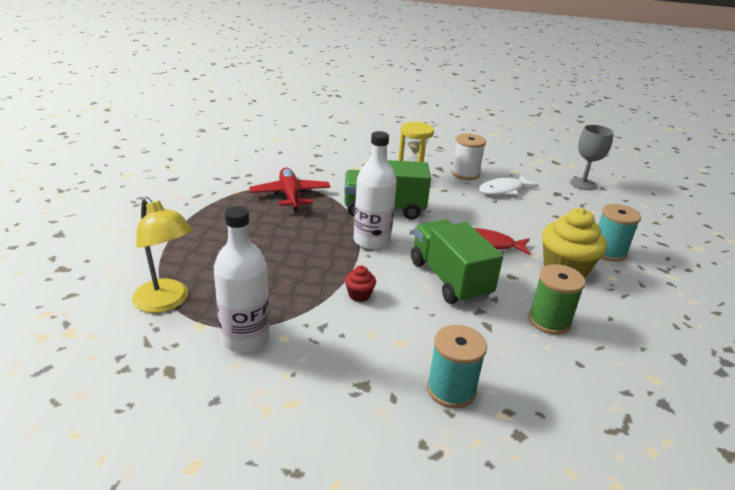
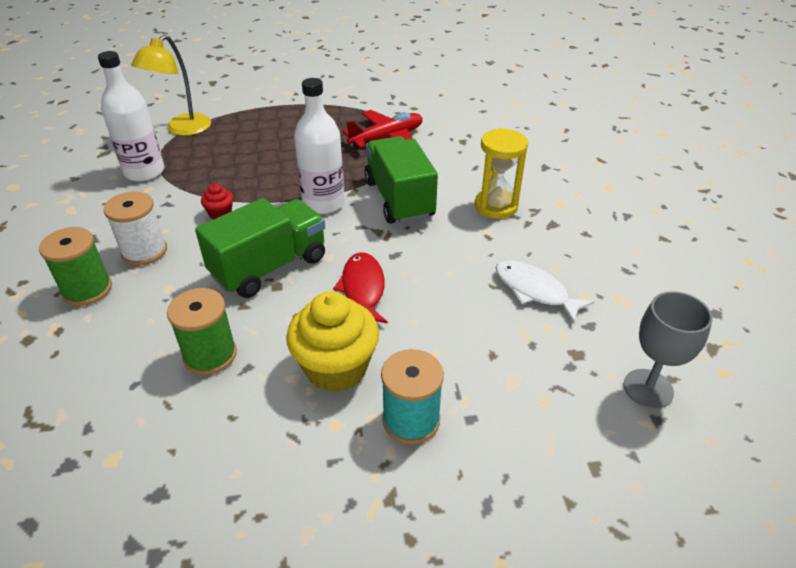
camera: 75 degrees right, 10 degrees up
(451, 389) = (87, 290): turquoise spool -> green spool
(465, 174) = (556, 249): white spool -> white spool (144, 251)

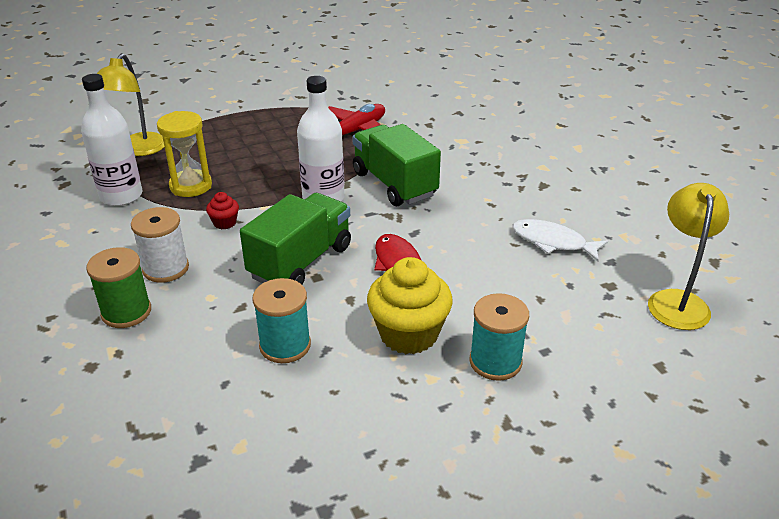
camera: 15 degrees left, 5 degrees down
(210, 355) = (285, 345): green spool -> turquoise spool
(496, 206) = (486, 177): yellow hourglass -> yellow hourglass (191, 186)
(648, 388) = (677, 301): grey goblet -> yellow lamp

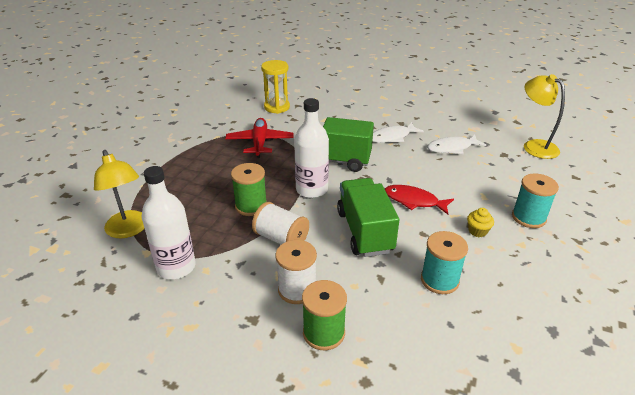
camera: 45 degrees left, 0 degrees up
(191, 186) = (215, 230): yellow hourglass -> yellow hourglass (277, 107)
(224, 223) = (281, 238): red cupcake -> white spool
(249, 182) = (251, 206): none -> green spool
(409, 334) = (477, 231): yellow cupcake -> yellow cupcake, size x0.46
(502, 194) = (392, 137): none -> white fish

